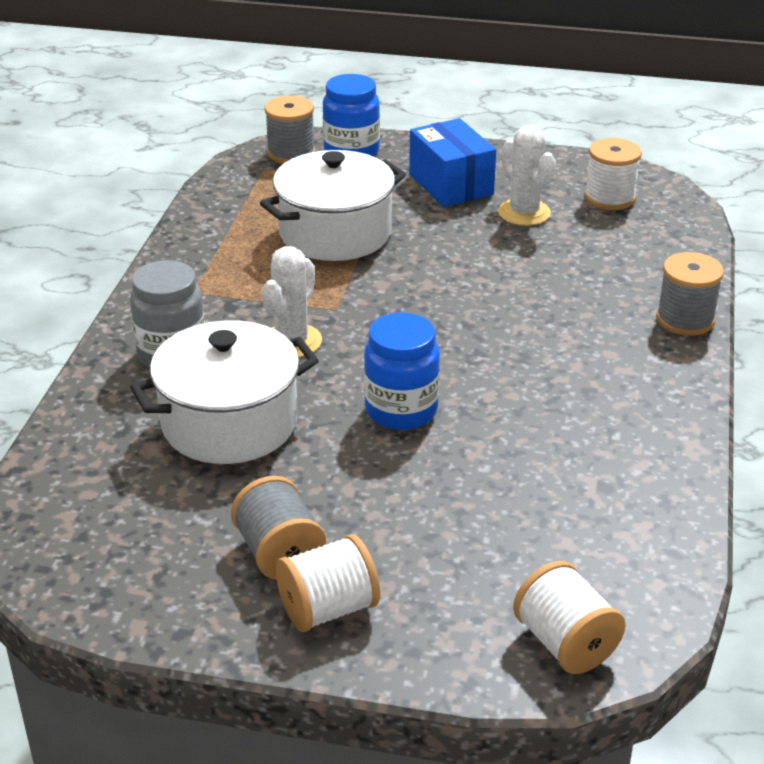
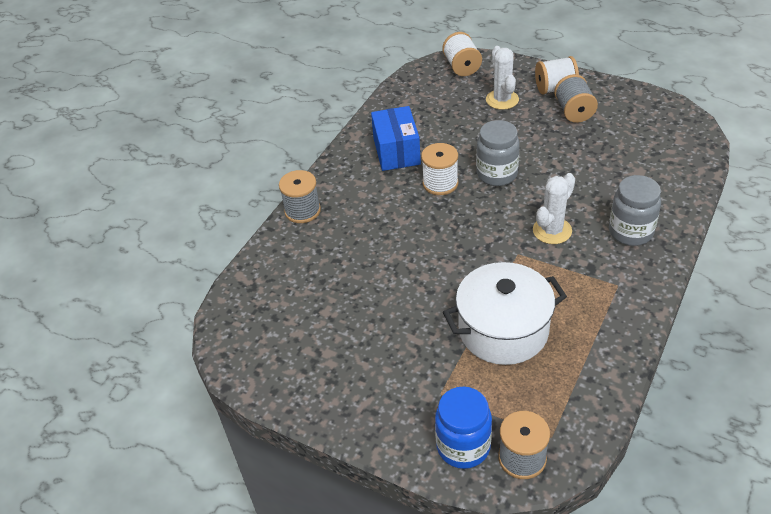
camera: 160 degrees left, 10 degrees up
(229, 423) = (595, 179): white pot -> none
(401, 410) = (497, 174): blue jar -> grey jar
(451, 184) = (390, 377): blue box -> blue box (396, 151)
(524, 213) = (348, 329): white cactus -> white cactus (502, 100)
(610, 198) = (272, 335): white spool -> white spool (440, 183)

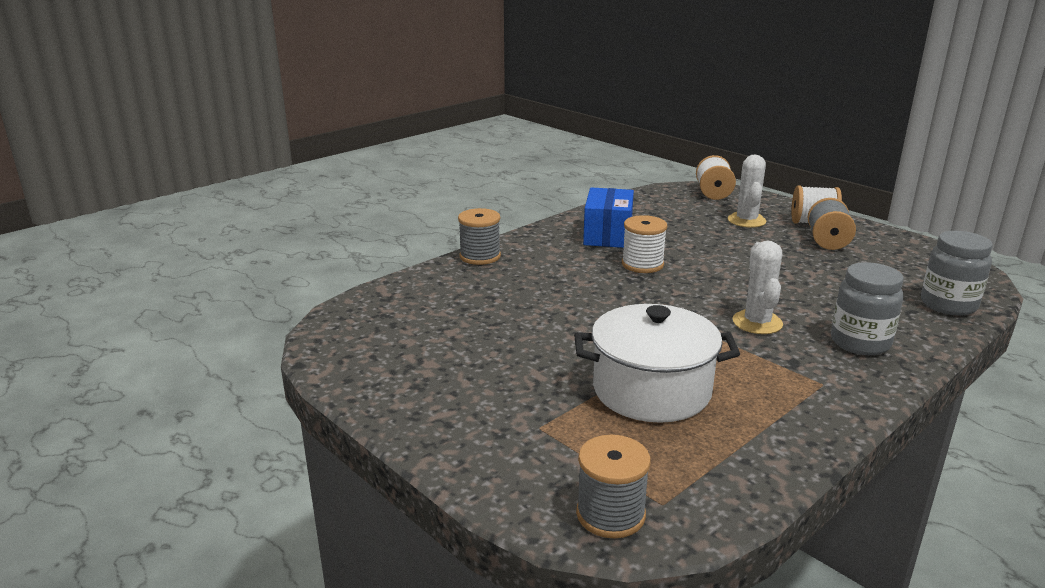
camera: 15 degrees right, 20 degrees down
(463, 446) = (538, 483): blue jar -> none
(497, 174) = (712, 269): grey jar -> grey jar (948, 305)
(552, 230) = (757, 322): white cactus -> white cactus turned 60 degrees counterclockwise

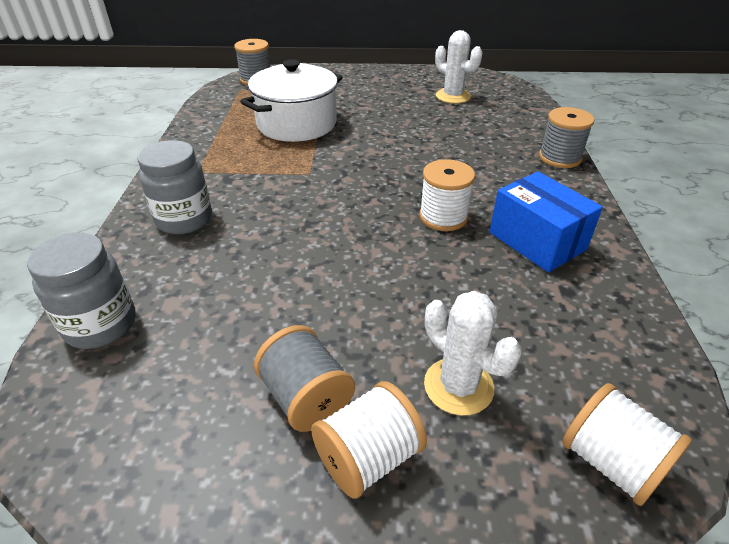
camera: 135 degrees right, 15 degrees up
(757, 322) = (280, 200): white cactus -> white cactus (453, 96)

